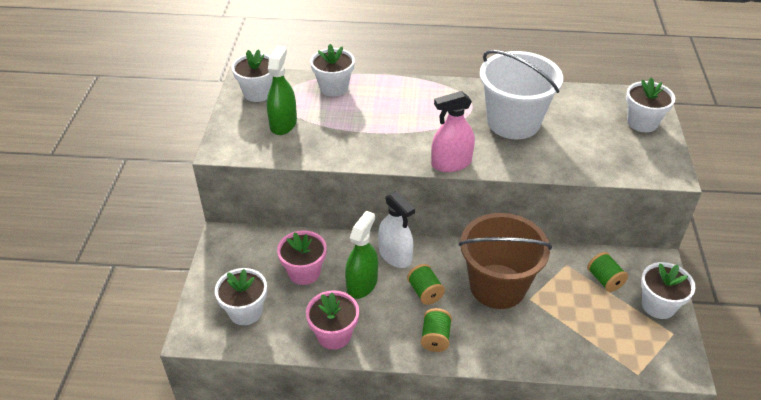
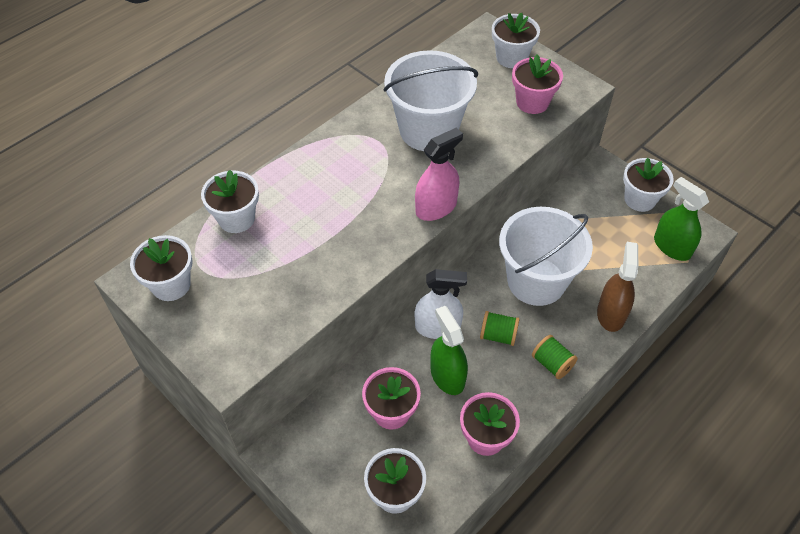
camera: 50 degrees left, 10 degrees up
(283, 124) = (245, 294): green spray bottle -> green spray bottle (672, 247)
(451, 163) = (436, 207): pink spray bottle -> pink spray bottle turned 150 degrees counterclockwise
(497, 286) = (536, 281): brown bucket -> white bucket
(522, 349) = (611, 314): none -> brown spray bottle
(604, 280) = (590, 210): green spool -> none
(615, 156) = (532, 102): none -> pink flower pot

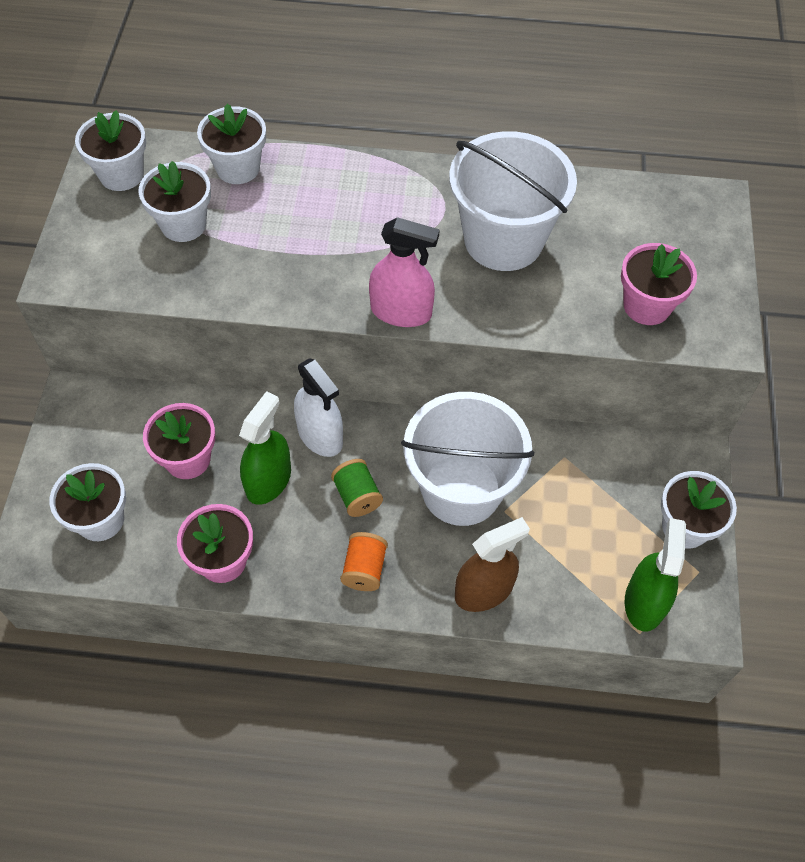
camera: 50 degrees right, 5 degrees up
(511, 58) = (697, 246): white flower pot -> white flower pot (183, 224)
(552, 363) = (364, 569): green spool -> orange spool

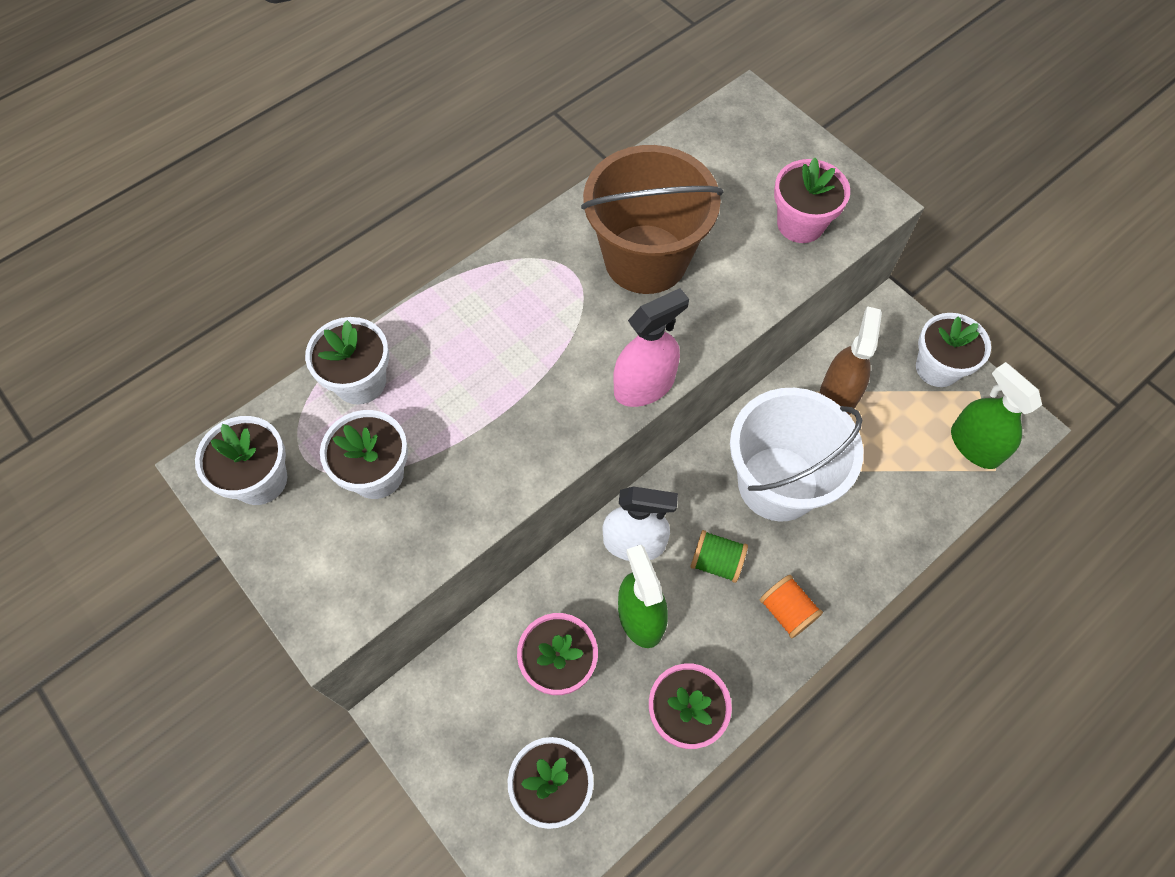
camera: 45 degrees left, 5 degrees up
(483, 590) = (877, 542): brown spray bottle -> brown spray bottle (837, 396)
(503, 240) = (645, 259): white bucket -> brown bucket

